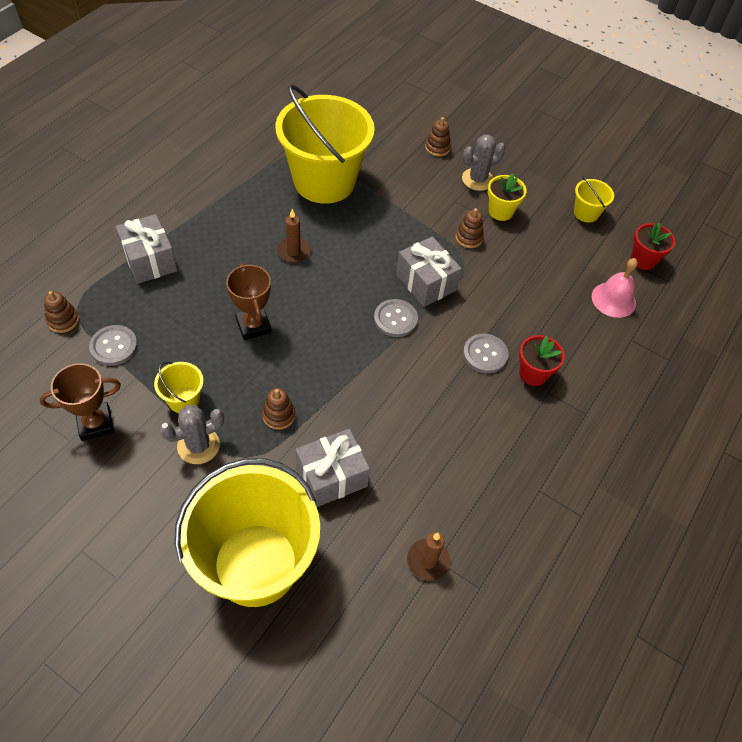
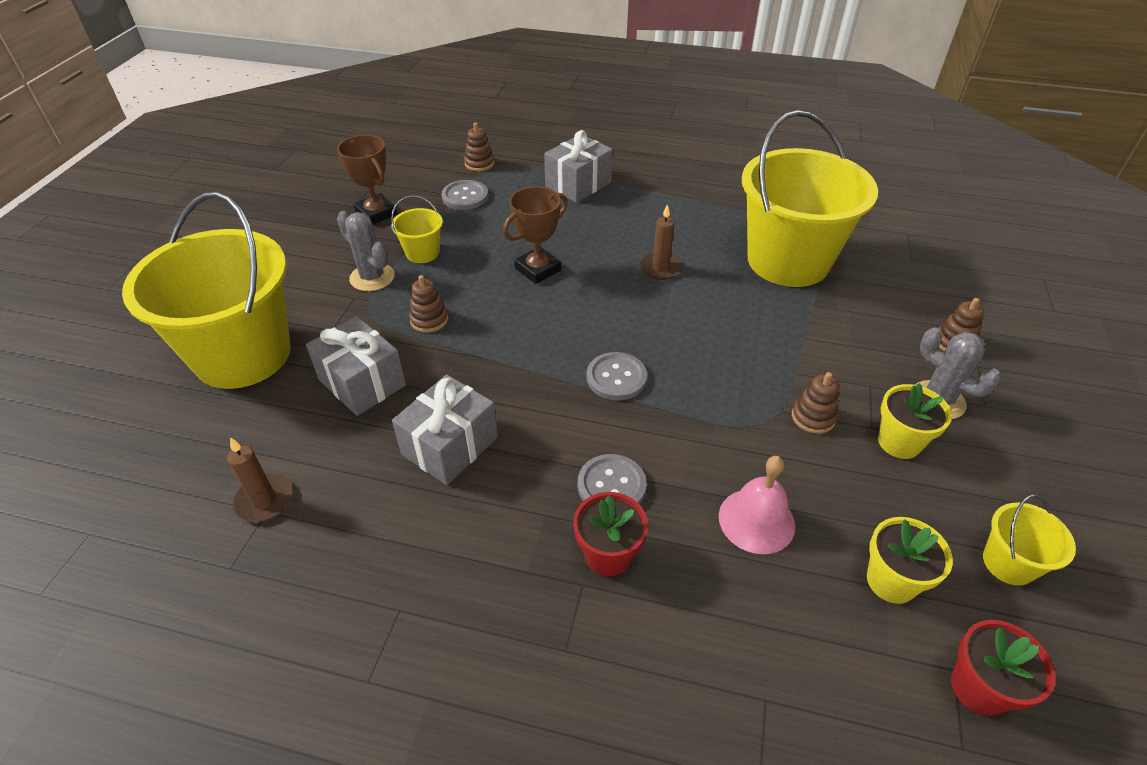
camera: 75 degrees right, 10 degrees down
(425, 282) = (696, 391): grey gift -> grey gift (450, 446)
(583, 261) = (891, 581): none -> yellow flower pot
(613, 299) = (839, 649): pink bell -> pink bell (756, 520)

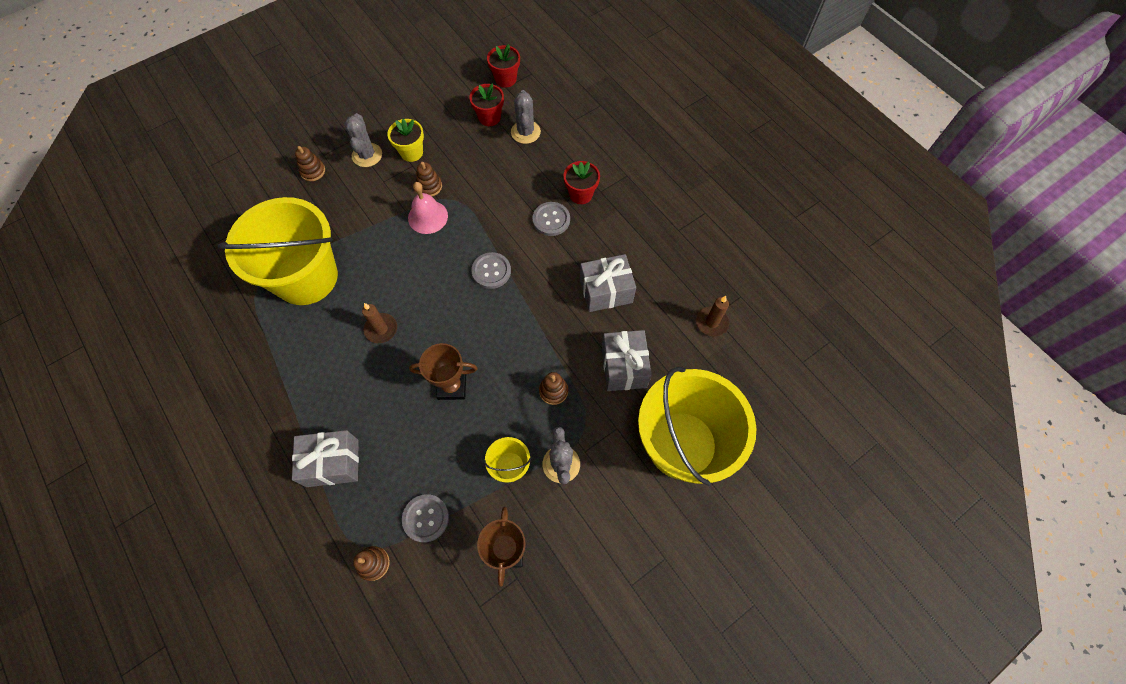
camera: 140 degrees left, 20 degrees up
(756, 520) = (509, 166): pink bell -> pink bell (428, 217)
(808, 600) = (525, 132): none -> grey cactus
(891, 581) = (489, 117): yellow flower pot -> red flower pot
(1008, 563) = (442, 95): yellow bucket -> none

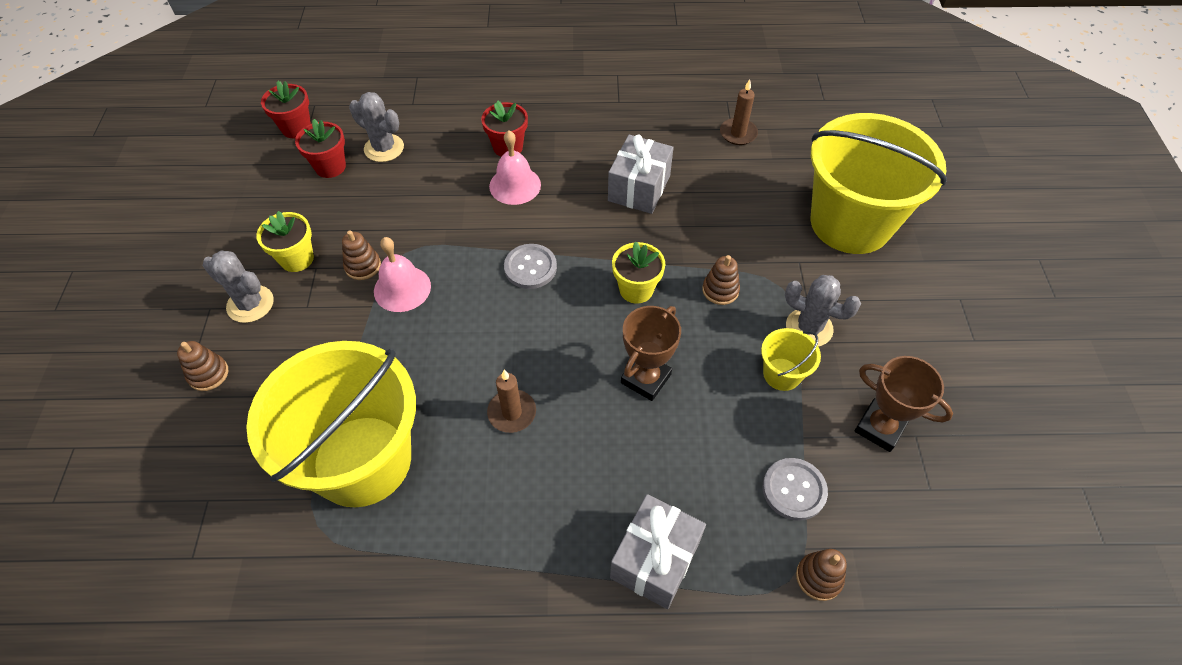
camera: 55 degrees left, 10 degrees down
(517, 340) = (636, 289): none -> yellow flower pot
(551, 220) = (515, 185): grey button -> pink bell
(624, 367) = (736, 220): grey gift -> none

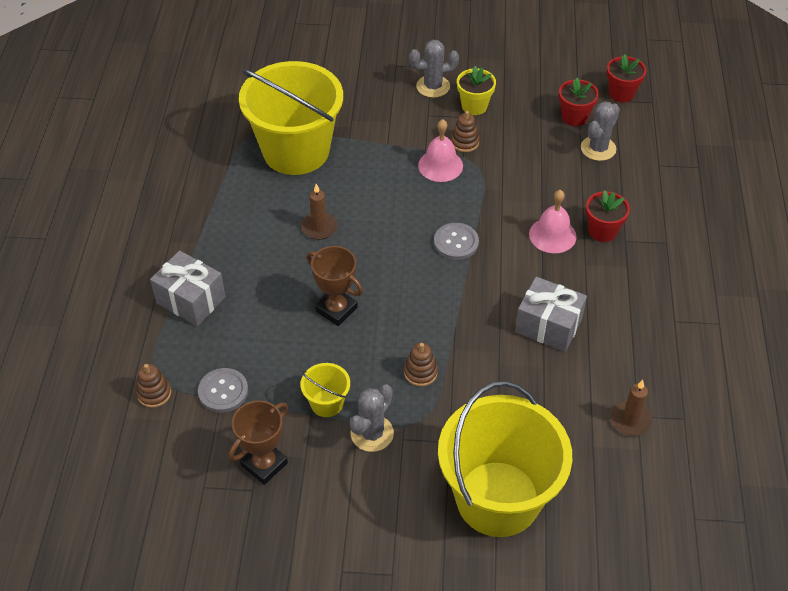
camera: 95 degrees right, 5 degrees down
(208, 374) = (375, 73): brown stacking toy -> none
(250, 304) = (433, 86): grey cactus -> grey cactus turned 45 degrees clockwise
(636, 289) = (426, 312): yellow flower pot -> none

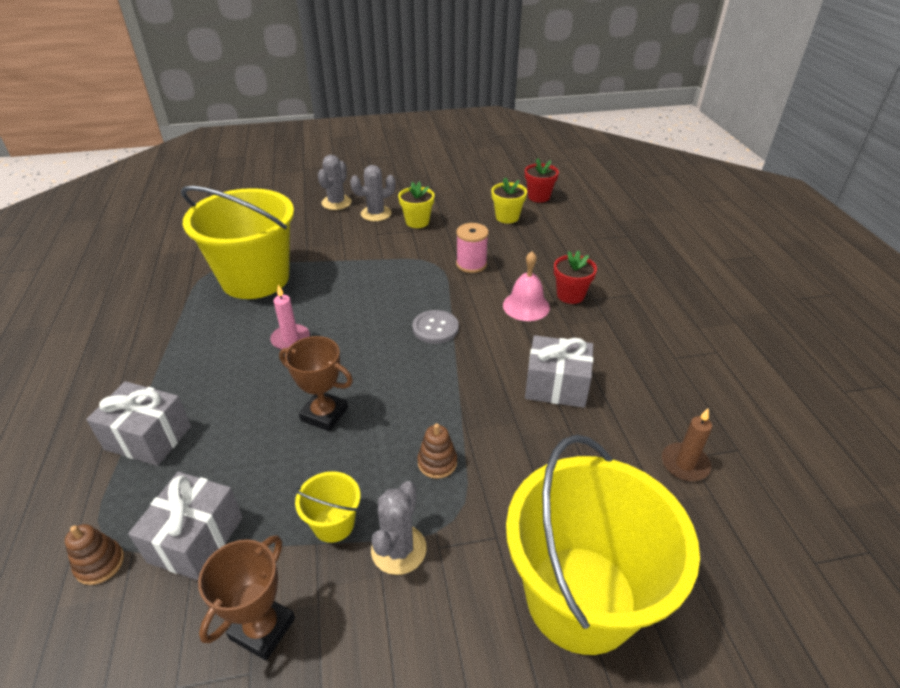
camera: 15 degrees left, 10 degrees down
(223, 391) = (196, 539): grey button -> grey gift
(319, 227) = (290, 339): brown candle -> pink candle
(440, 165) = (400, 268): pink bell -> none
(464, 142) = (417, 248): brown stacking toy -> none
(514, 173) = (471, 264): none -> pink spool
(574, 117) = (507, 217): red flower pot -> yellow flower pot
(598, 148) = (537, 235): grey cactus -> grey cactus (336, 203)

